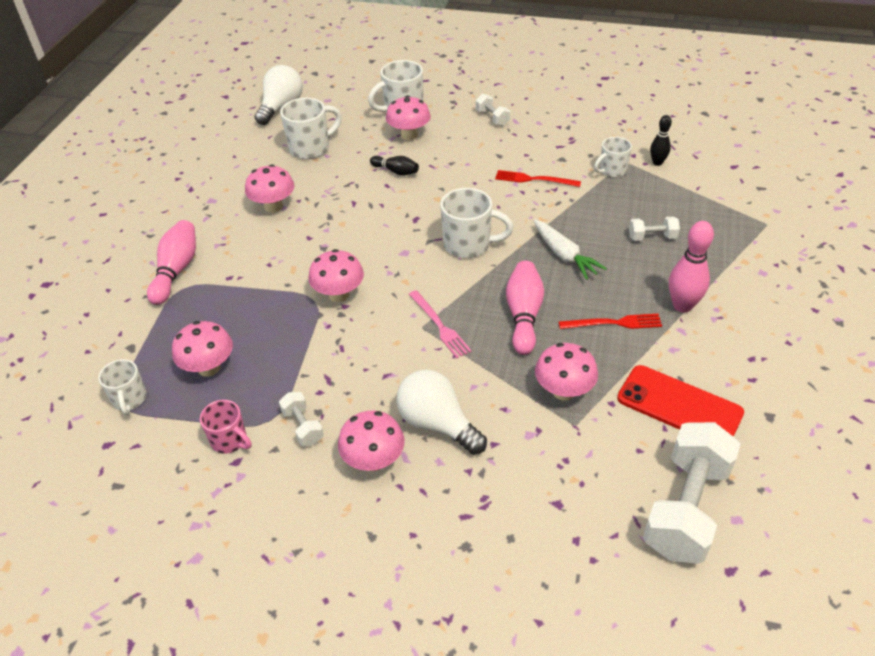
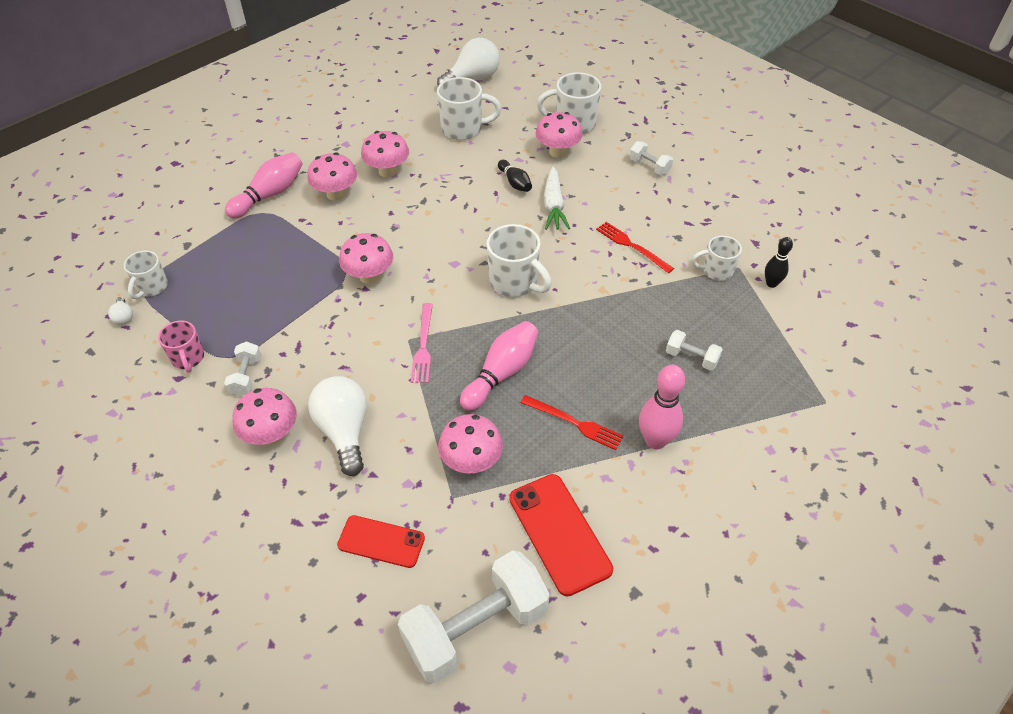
camera: 30 degrees right, 5 degrees up
(125, 438) = (124, 317): none -> white light bulb
(209, 368) = (224, 290): pink mushroom -> pink mushroom (336, 194)
(492, 118) = (649, 166): white dumbbell -> white dumbbell turned 45 degrees counterclockwise
(551, 489) = (381, 541): none -> red phone
(564, 255) = (590, 334): white carrot -> white carrot (553, 206)

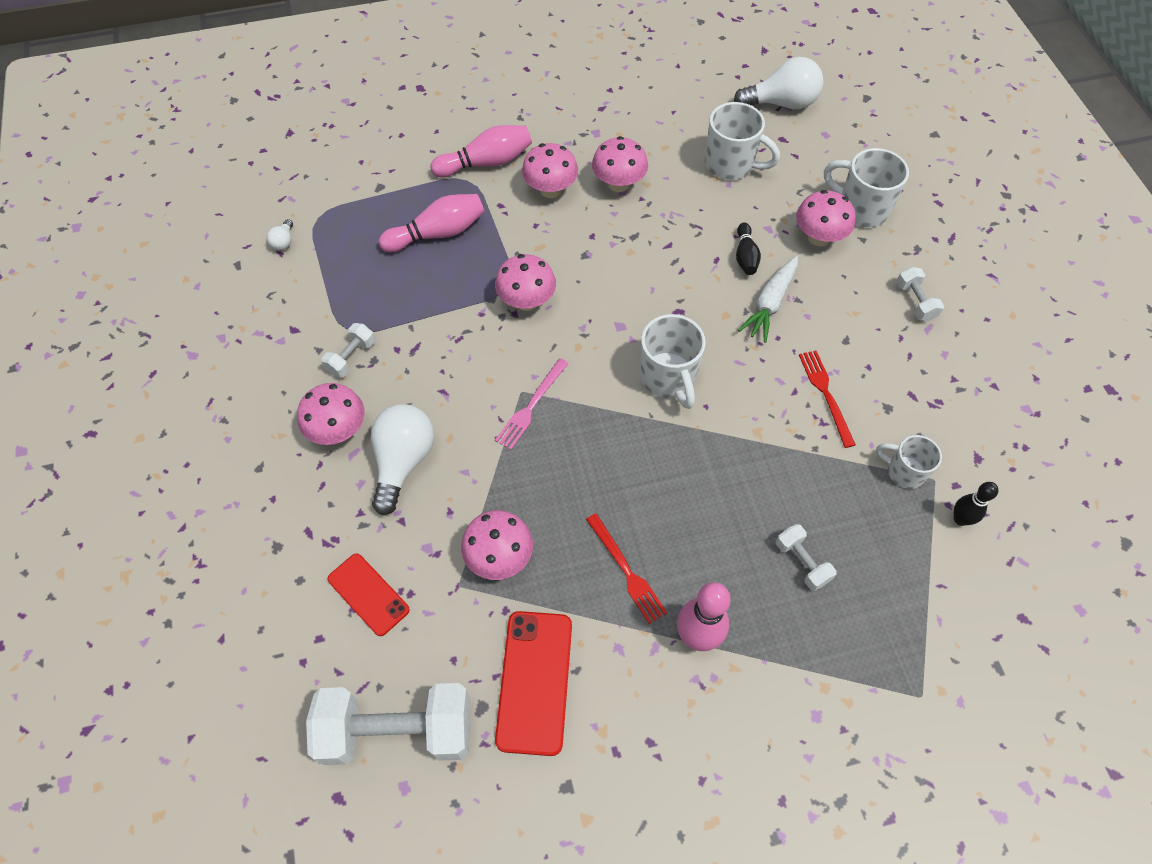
camera: 30 degrees right, 10 degrees up
(151, 287) = (324, 220): white mug -> none
(188, 358) = (313, 313): pink mug -> none
(501, 373) = (589, 476): pink bowling pin -> pink bowling pin (438, 233)

